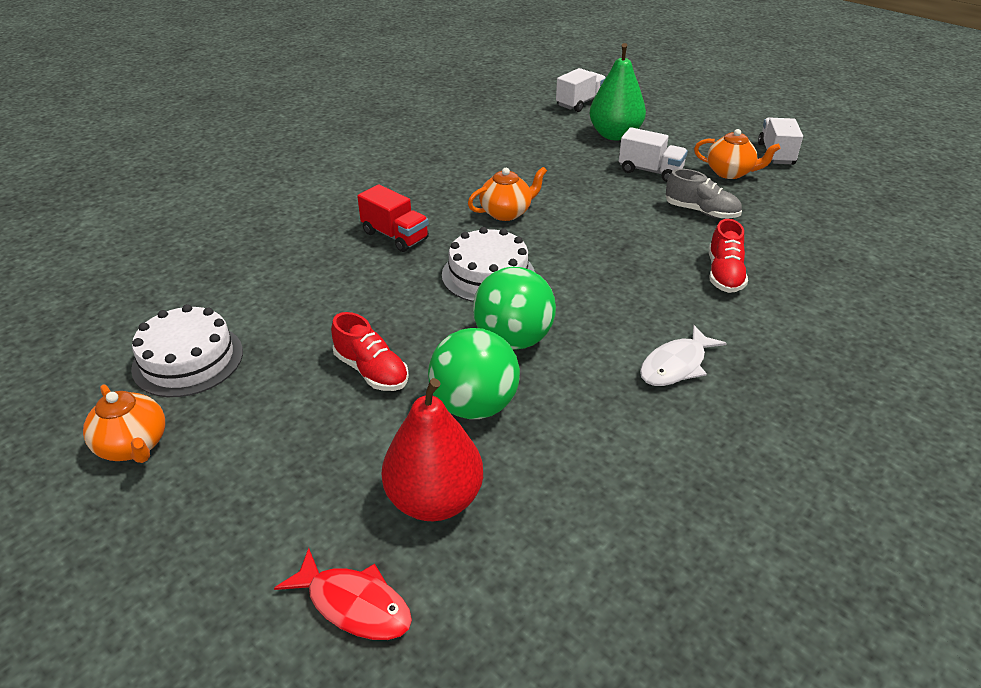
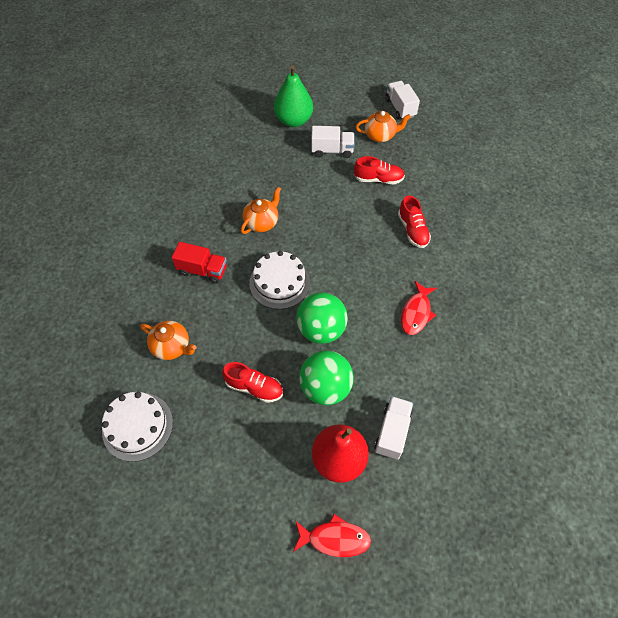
camera: 25 degrees left, 20 degrees up
(133, 446) = (151, 501): orange teapot -> orange teapot (172, 347)
(580, 103) = (255, 93): white truck -> white truck (392, 432)
(676, 365) = (416, 313): white fish -> red fish
(701, 212) = (378, 179): grey shoe -> red shoe

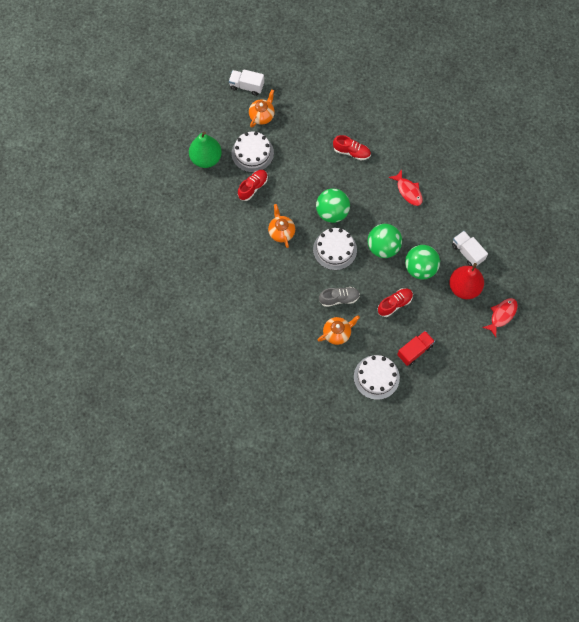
camera: 55 degrees left, 10 degrees up
(202, 270) = (293, 287): red truck -> red truck (414, 351)
(219, 322) = (339, 298): none -> grey shoe
(323, 254) = (332, 212): none -> green ball
(332, 150) = (252, 153): white truck -> white cake
(378, 179) = (298, 143): red shoe -> red shoe (253, 187)

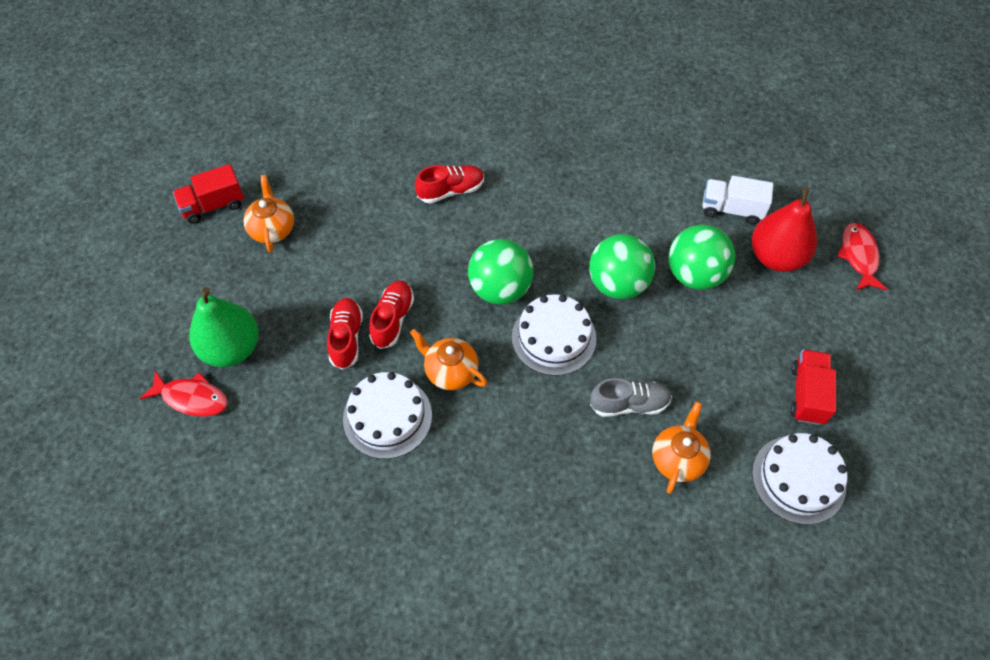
camera: 40 degrees left, 10 degrees down
(246, 86) = (213, 205): white truck -> red truck
(252, 153) = (302, 290): white cake -> white cake (387, 417)
(339, 298) = (629, 404): grey shoe -> grey shoe turned 45 degrees clockwise
(394, 304) = (712, 350): red shoe -> red shoe (392, 319)
(408, 191) = (577, 187): red fish -> red fish (192, 398)

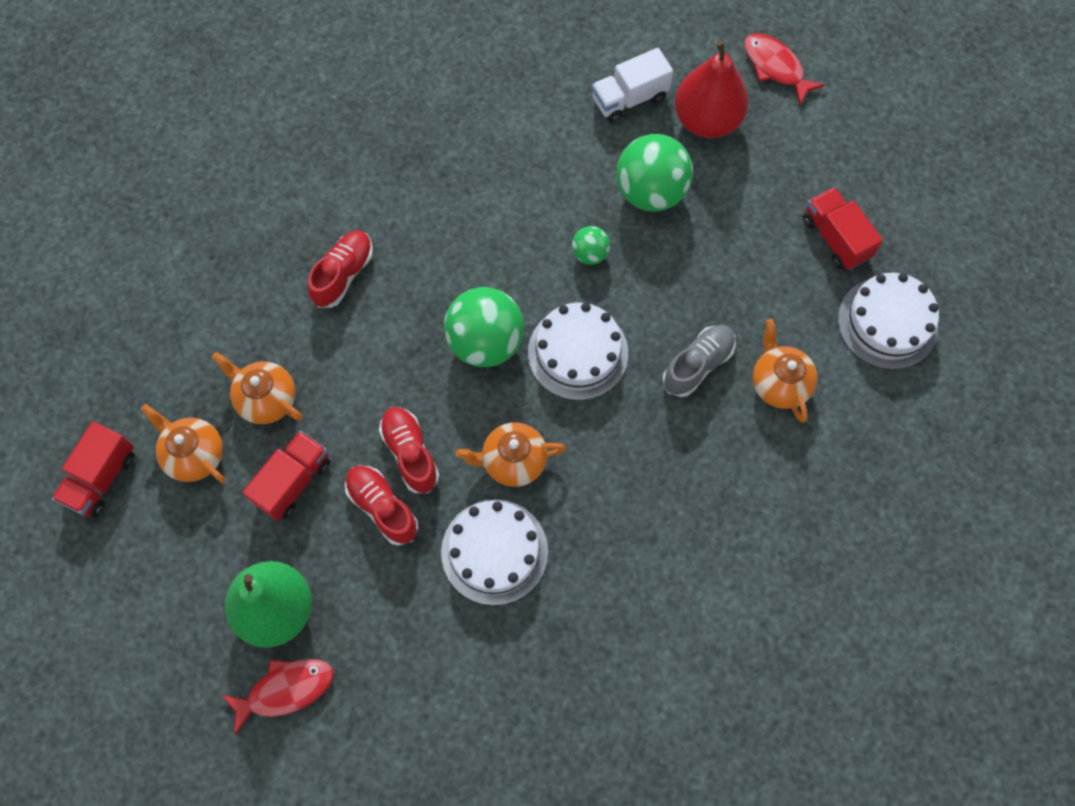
camera: 40 degrees left, 10 degrees up
(311, 284) = (293, 481): none -> red truck
(340, 228) = (266, 399): none -> orange teapot
(618, 284) = (590, 254): green ball -> green ball, size x0.50

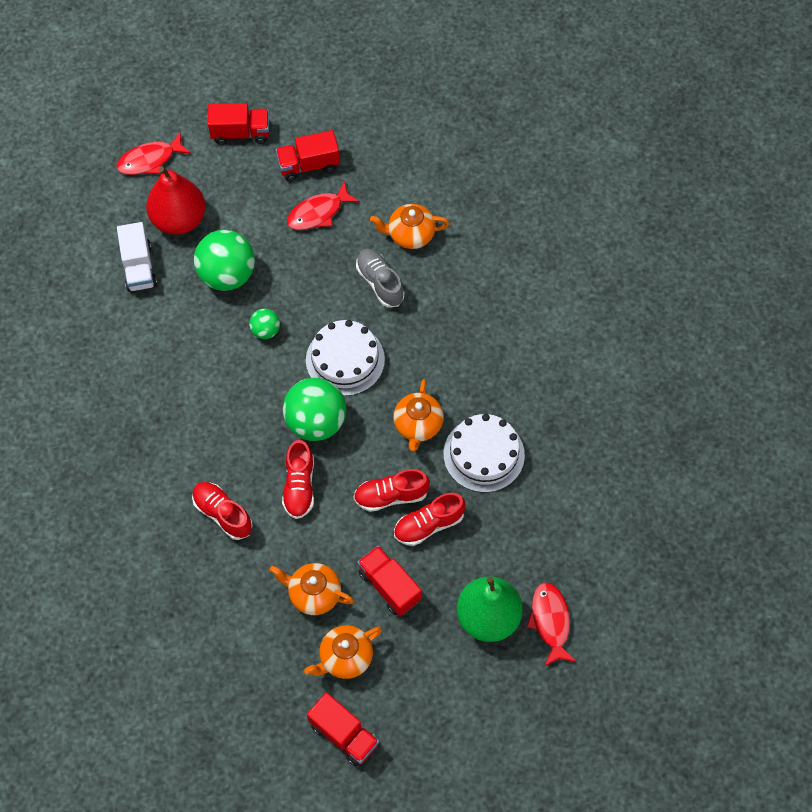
camera: 75 degrees left, 5 degrees down
(266, 399) = (313, 594): orange teapot -> orange teapot turned 60 degrees clockwise
(397, 346) = (299, 486): none -> red shoe
(772, 268) = (318, 213): none -> red fish
(851, 151) = (241, 133): none -> red truck
(887, 323) = (385, 154): white cake -> none

